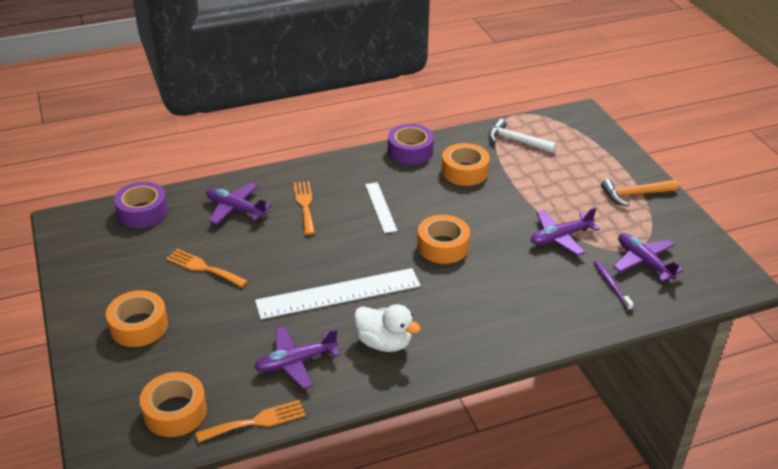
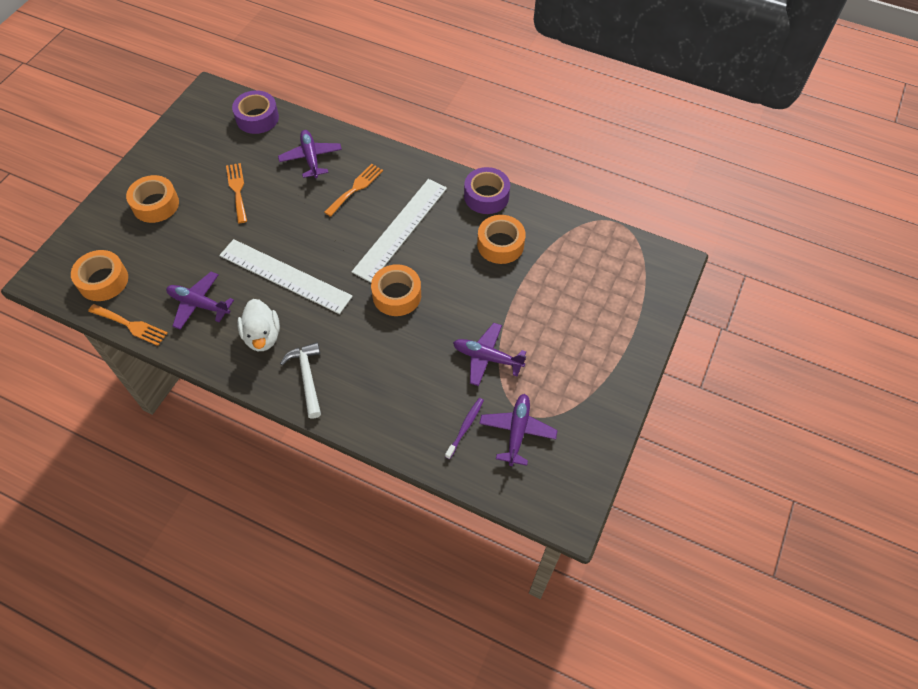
camera: 45 degrees right, 20 degrees up
(380, 207) = (401, 229): white ruler -> white ruler, size x1.84
(516, 141) = (579, 247): white hammer -> white hammer (307, 377)
(634, 194) = (601, 370): orange hammer -> none

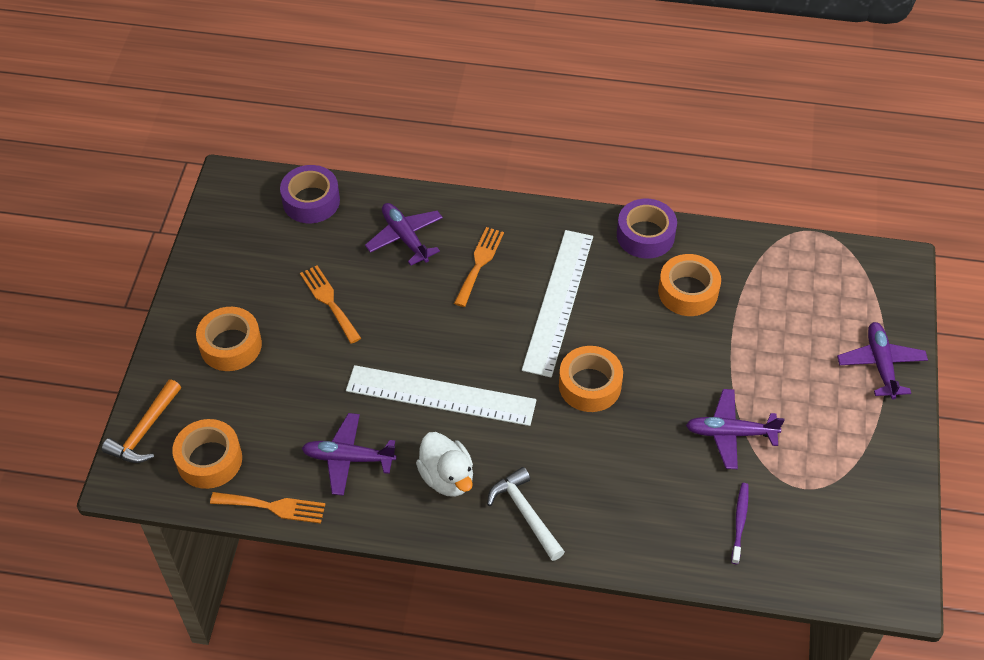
camera: 15 degrees left, 5 degrees down
(69, 249) = (144, 431): none -> orange hammer
(517, 431) = (801, 511): purple plane -> purple plane (880, 364)

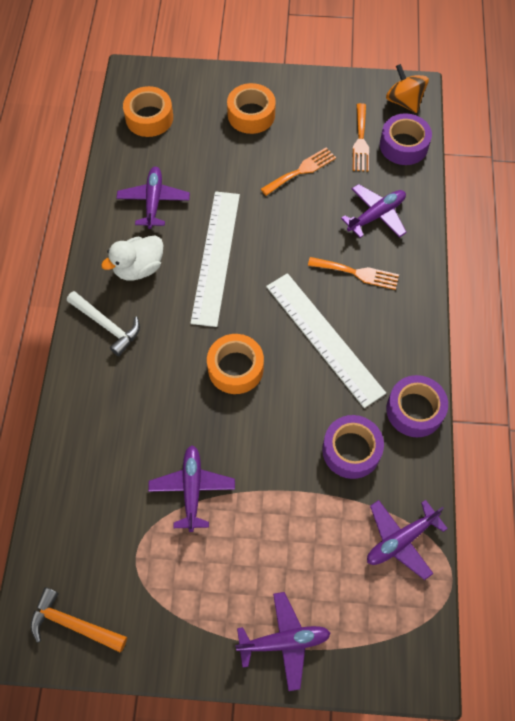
camera: 85 degrees right, 10 degrees up
(144, 431) = (171, 78): orange hammer -> orange hammer (73, 624)
(246, 192) = (404, 101): none -> orange spinning top
(273, 507) = (110, 161): orange fork -> orange fork (360, 141)
(525, 513) = (107, 326): white hammer -> white hammer turned 75 degrees clockwise
(558, 301) = (324, 338): white ruler -> white ruler turned 45 degrees clockwise
(688, 292) = (351, 450): orange tape -> purple tape
(740, 522) = (100, 496): purple toothbrush -> none
(779, 263) = (401, 540): none -> purple plane

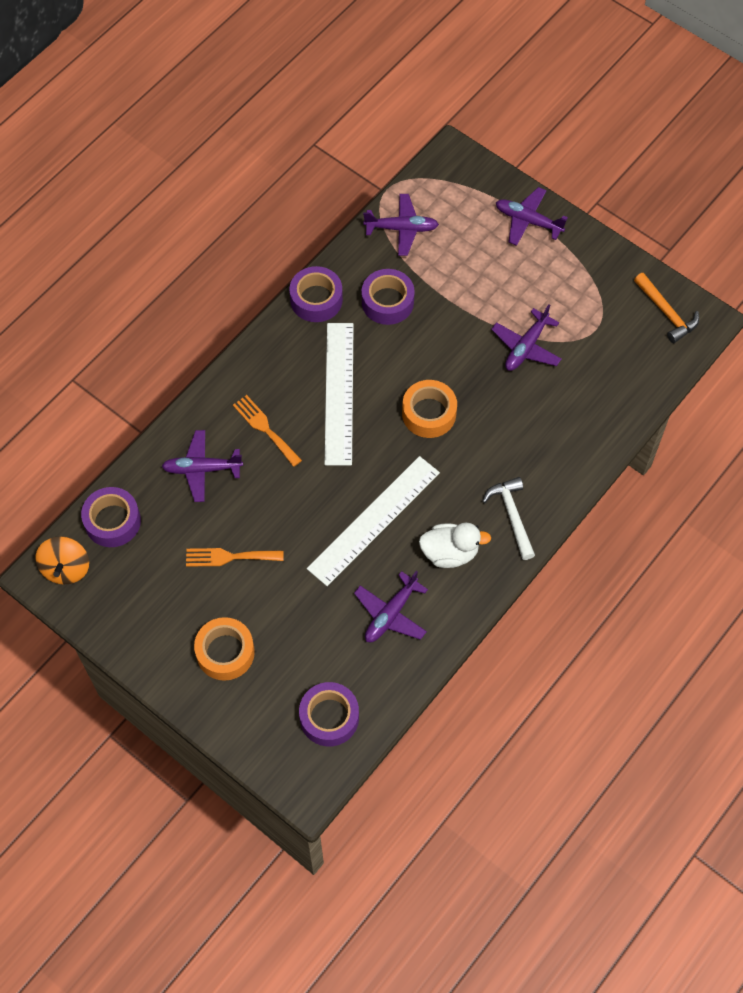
camera: 145 degrees left, 0 degrees up
(149, 118) = (329, 717): orange tape -> purple tape
(360, 141) = (147, 552): orange fork -> none

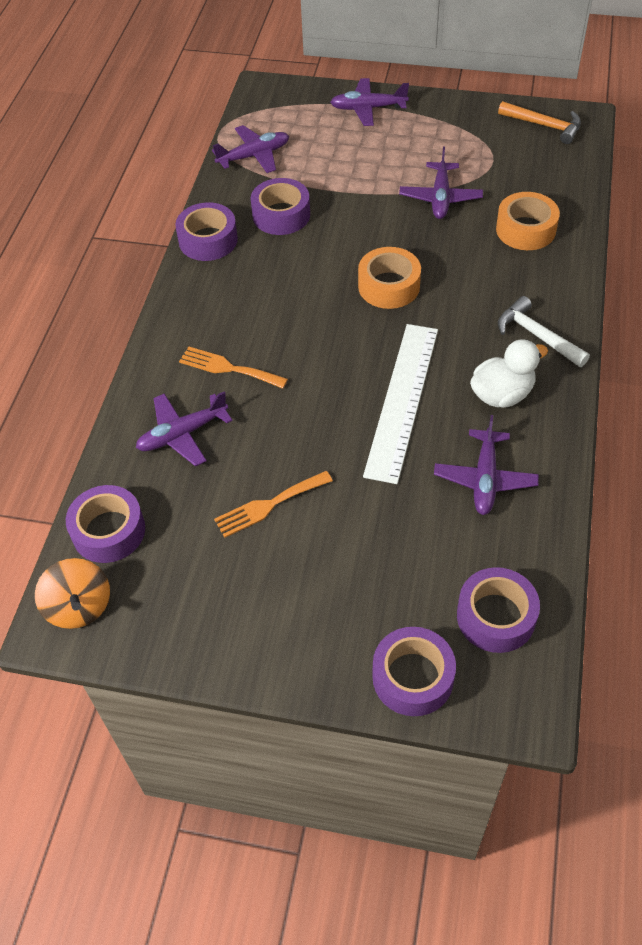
camera: 25 degrees left, 10 degrees down
(225, 652) = (329, 606): orange tape -> orange tape (525, 229)
(248, 729) = (412, 677): none -> purple tape
(339, 393) = (285, 306): white ruler -> none

